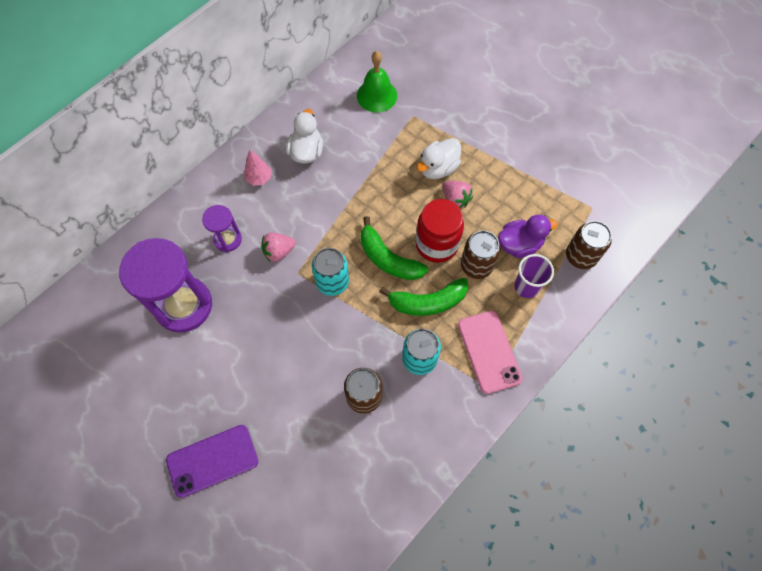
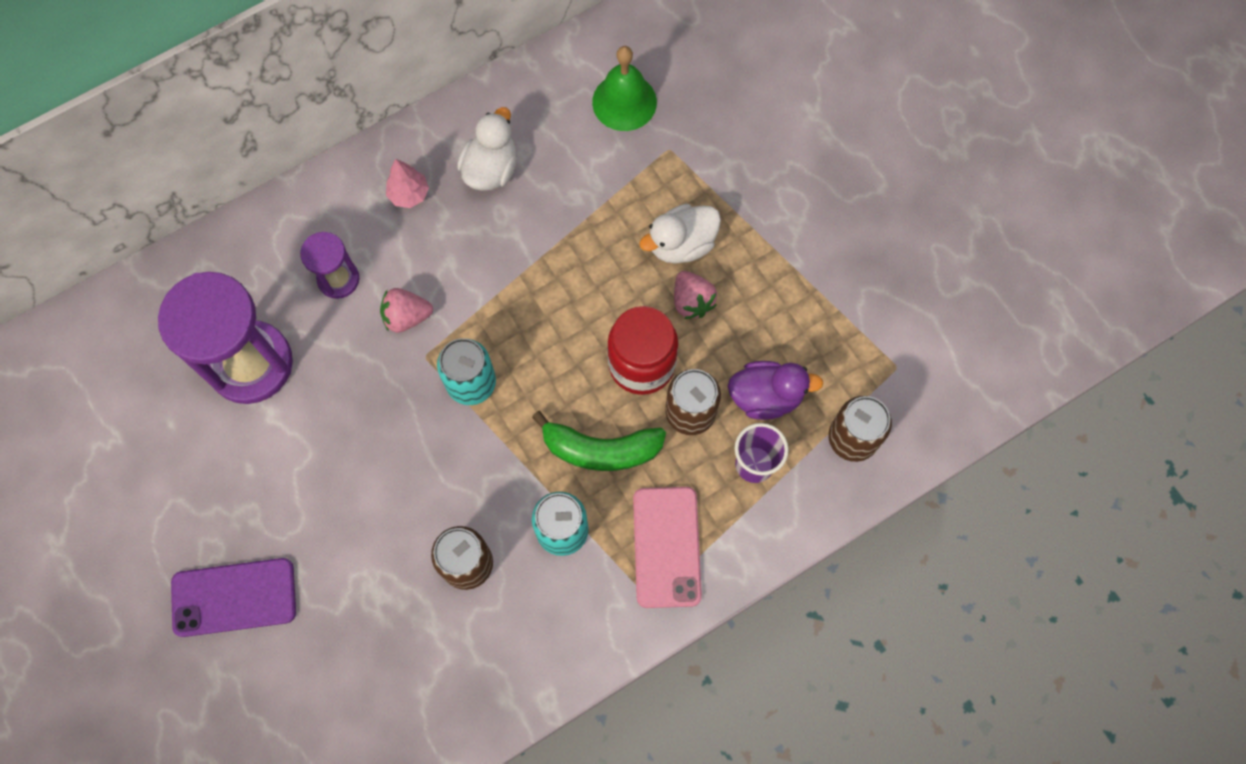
camera: 15 degrees right, 5 degrees up
(388, 259) = (563, 368): green banana -> none

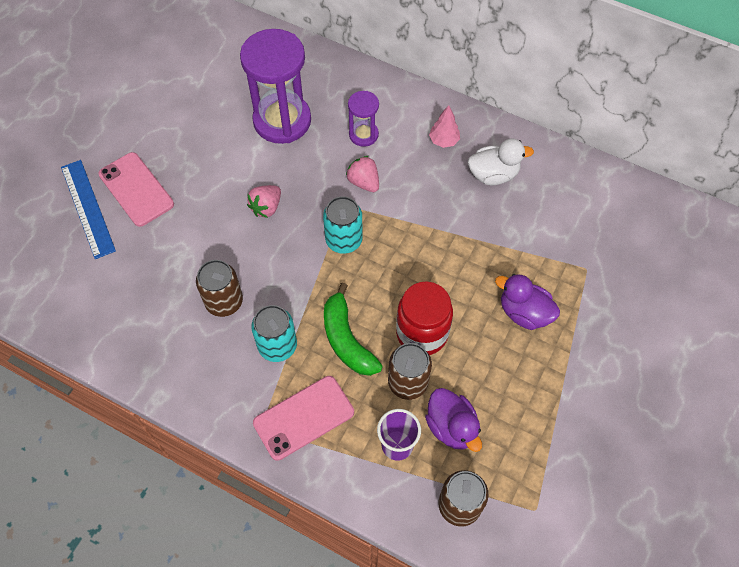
camera: 60 degrees right, 10 degrees down
(222, 673) = (88, 208): none -> blue ruler
(234, 597) = (136, 189): purple phone -> pink phone
(624, 102) = (598, 224): green bell -> none
(681, 244) = (524, 313): white duck -> purple duck
(692, 301) = (488, 341): pink strawberry -> pink strawberry (266, 207)

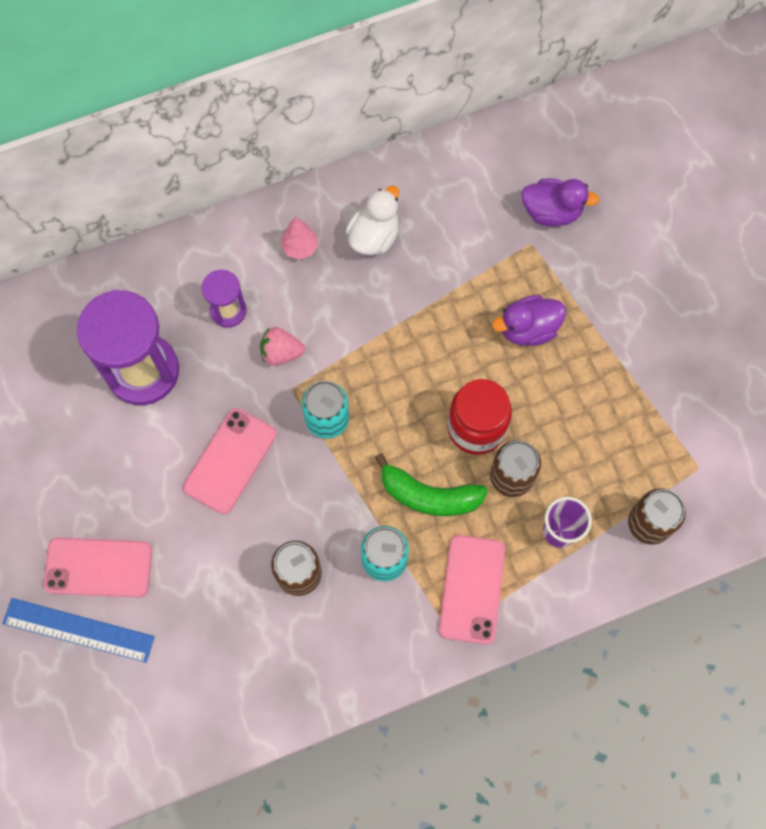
camera: 50 degrees left, 10 degrees up
(266, 207) = (230, 461): pink strawberry -> pink phone
(452, 427) = (579, 474): purple duck -> purple duck (552, 212)

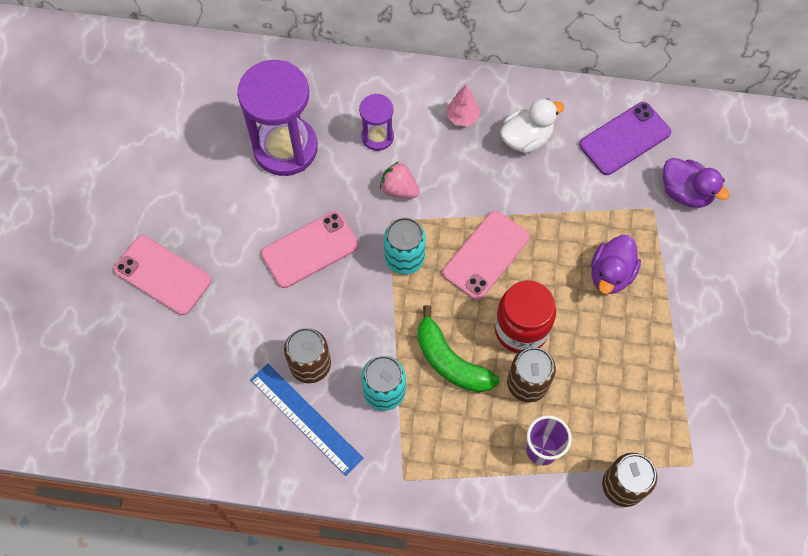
camera: 30 degrees right, 5 degrees down
(78, 630) = (119, 313): blue ruler -> blue ruler (306, 418)
(467, 188) = (624, 139): none -> purple phone
(472, 589) = (441, 455): pink phone -> pink phone (486, 255)
(528, 329) = (611, 274): purple duck -> purple duck turned 75 degrees counterclockwise

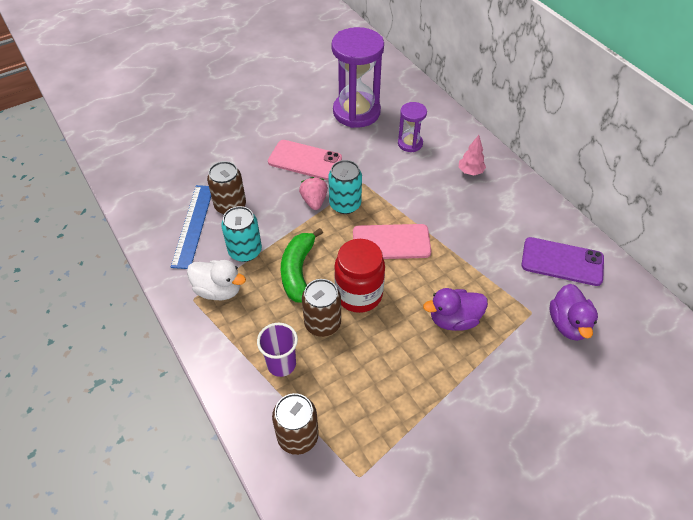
camera: 50 degrees right, 15 degrees down
(163, 275) = (226, 114): pink phone -> none
(399, 189) = (388, 173): pink strawberry -> pink strawberry (314, 201)
(526, 138) = (495, 210): white duck -> white duck (218, 290)

